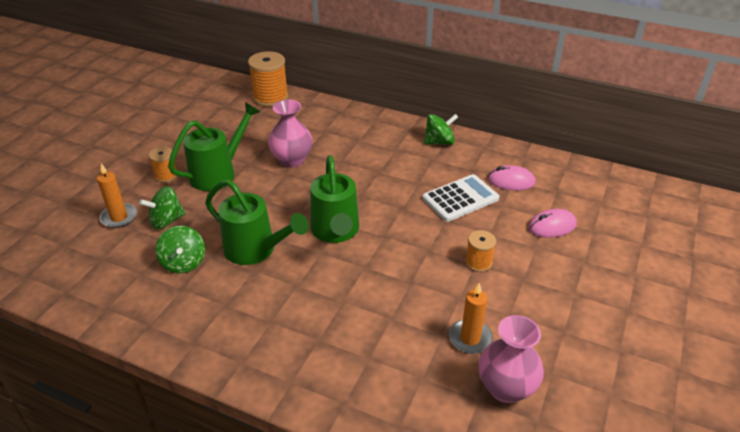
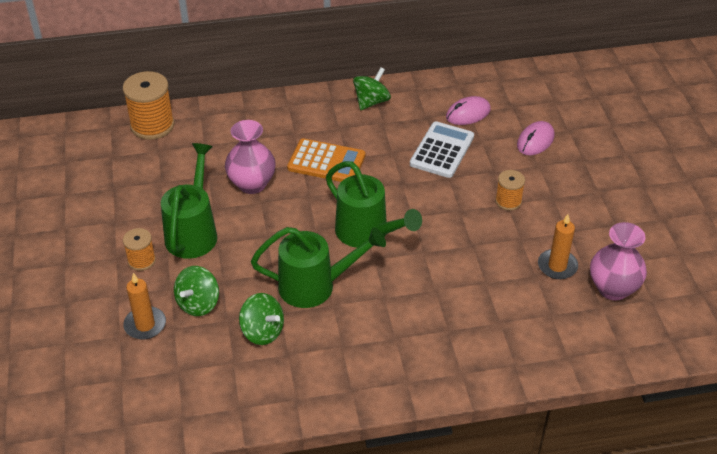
camera: 35 degrees left, 5 degrees up
(360, 168) = (326, 162): none -> orange calculator

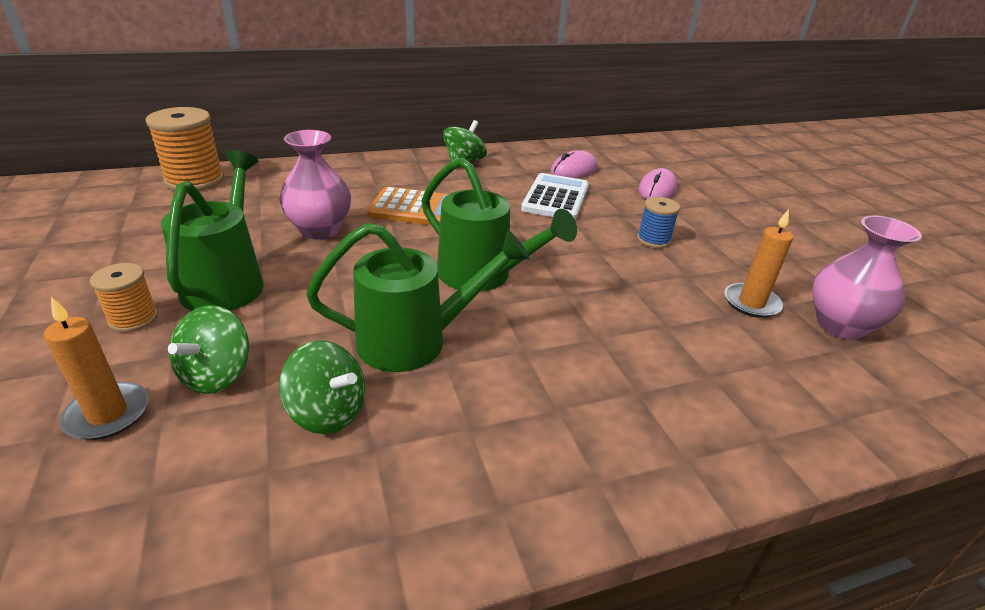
camera: 10 degrees left, 10 degrees down
(508, 201) = (653, 240): orange spool -> blue spool

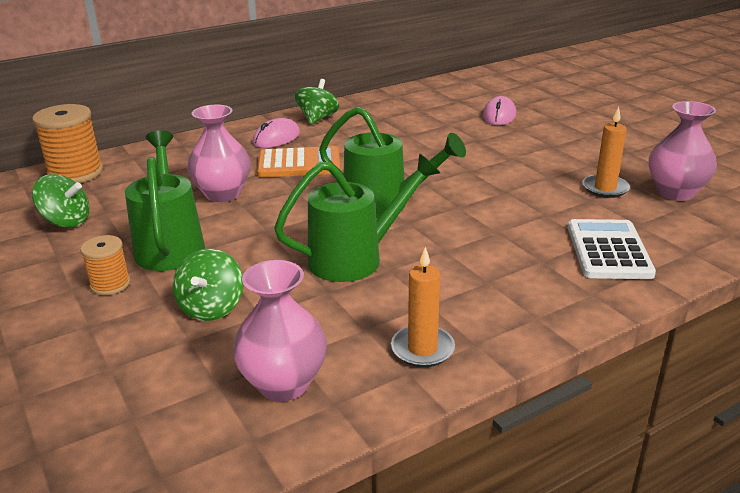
camera: 10 degrees left, 5 degrees down
(108, 414) = (144, 347): orange candle -> orange candle (422, 349)
(228, 514) = (283, 384): none -> pink vase
(327, 412) = (316, 314): green spinning top -> green spinning top (66, 221)
(555, 198) = (415, 136): white calculator -> white calculator (608, 250)
(574, 170) = (420, 110): pink mouse -> pink mouse (276, 138)
(653, 240) = (511, 155): blue spool -> none

